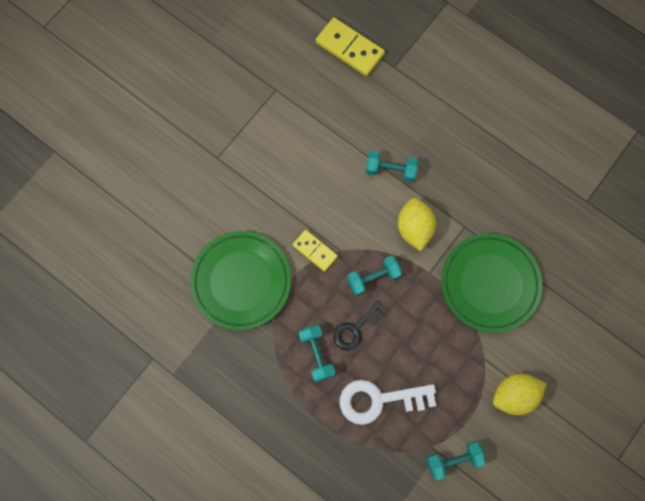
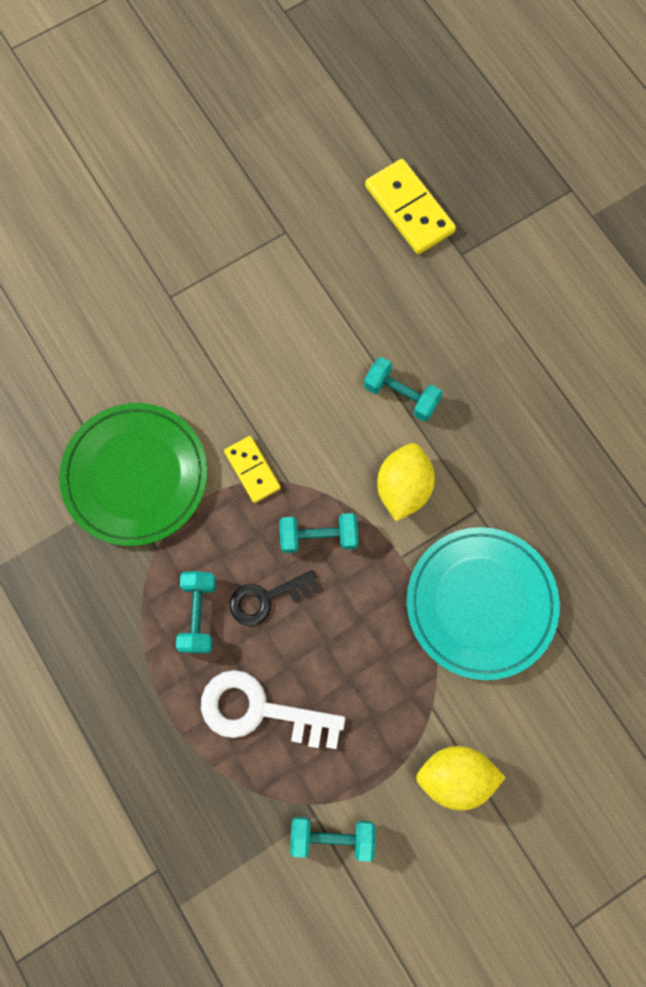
camera: 20 degrees right, 0 degrees up
(489, 283) = (481, 603): green plate -> turquoise plate

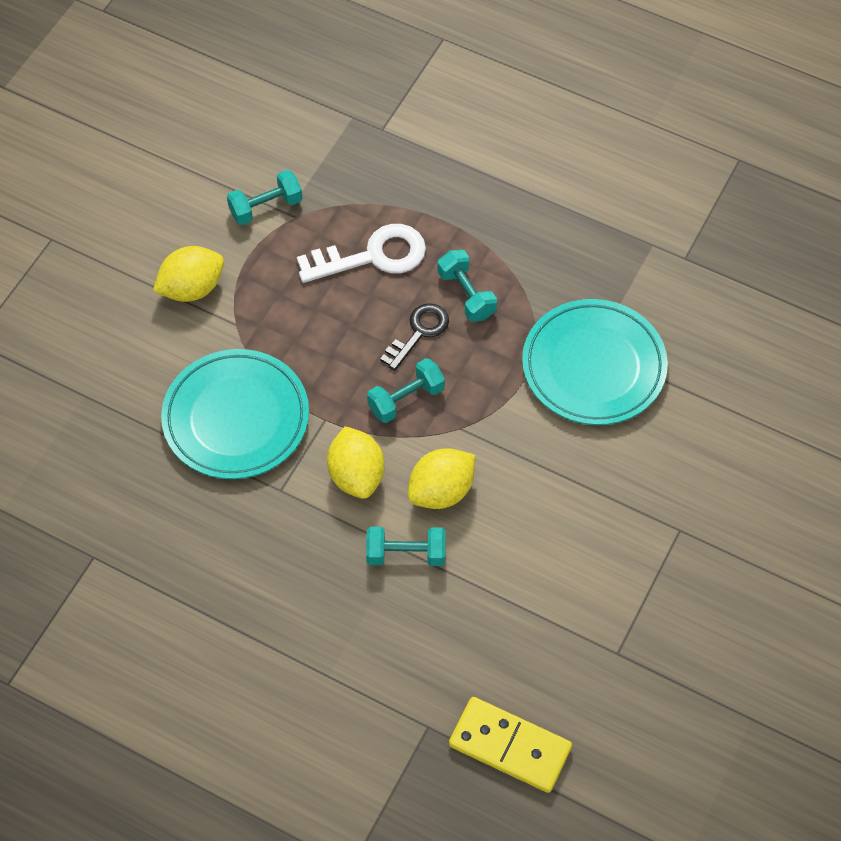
camera: 150 degrees right, 15 degrees down
(135, 476) = (593, 366): green plate -> turquoise plate
(252, 470) = (498, 421): yellow domino -> none
(339, 433) = (441, 491): none -> yellow lemon

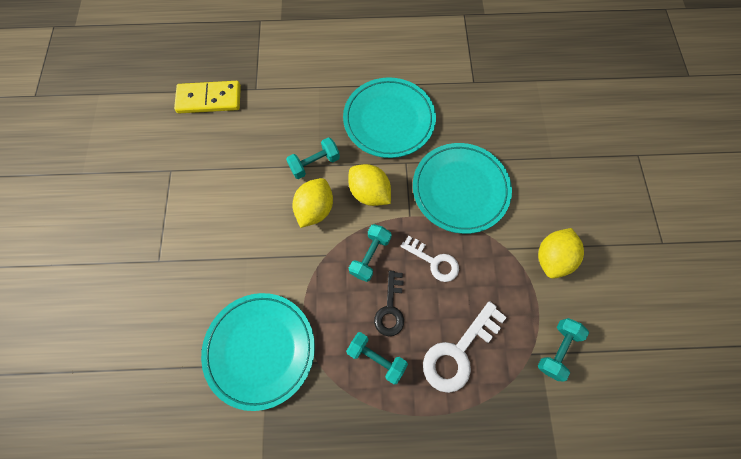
camera: 150 degrees right, 10 degrees up
(260, 563) = (389, 120): none -> turquoise plate
(333, 354) = (434, 261): none -> white key

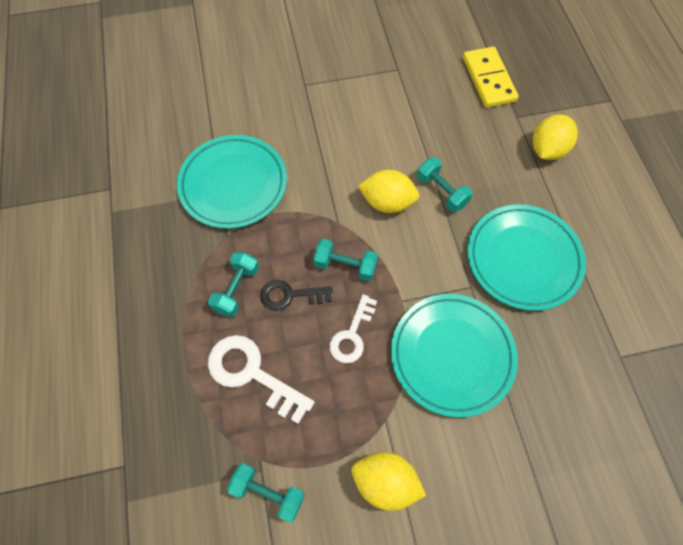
camera: 80 degrees right, 5 degrees down
(369, 193) = (420, 253): yellow lemon -> yellow lemon (547, 150)

